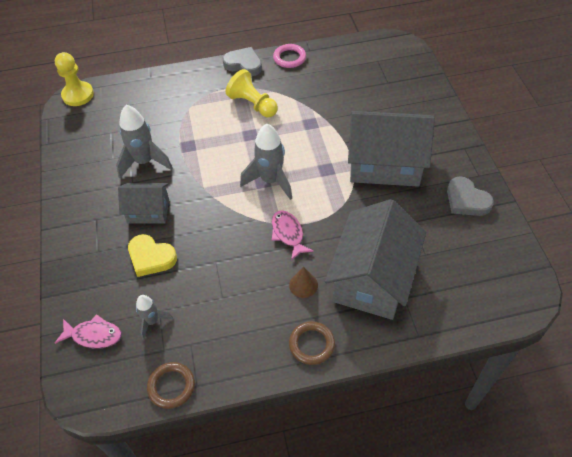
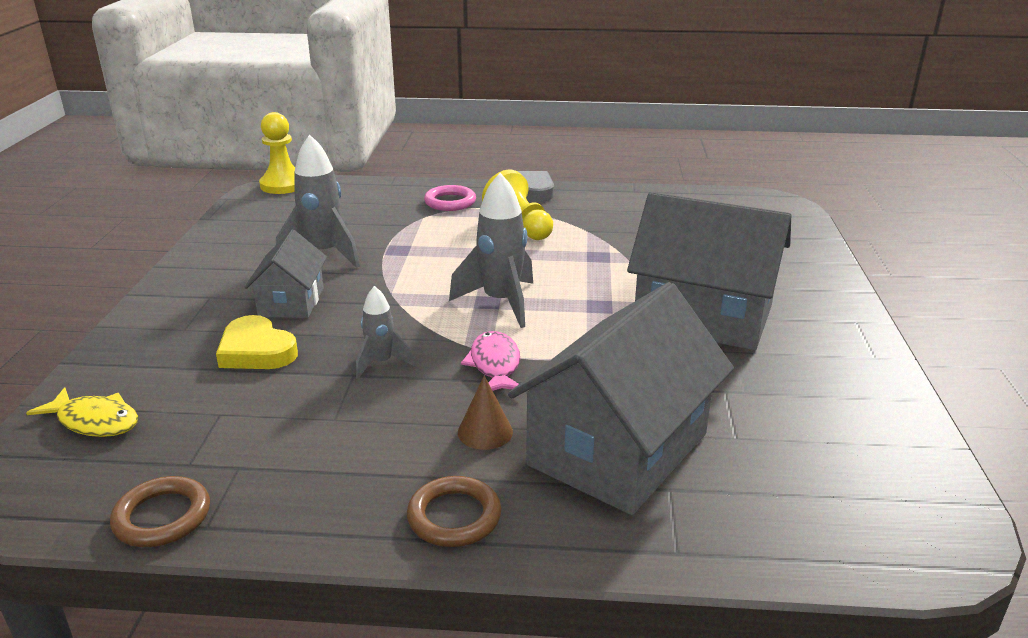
camera: 15 degrees right, 25 degrees down
(94, 335) = (94, 421): pink fish -> yellow fish
(148, 211) = (291, 302): grey house -> grey house turned 75 degrees clockwise
(152, 321) = (199, 424): grey rocket -> grey rocket (381, 363)
(289, 58) = (600, 193): pink ring -> pink ring (450, 202)
(466, 200) = (841, 383): grey heart -> none

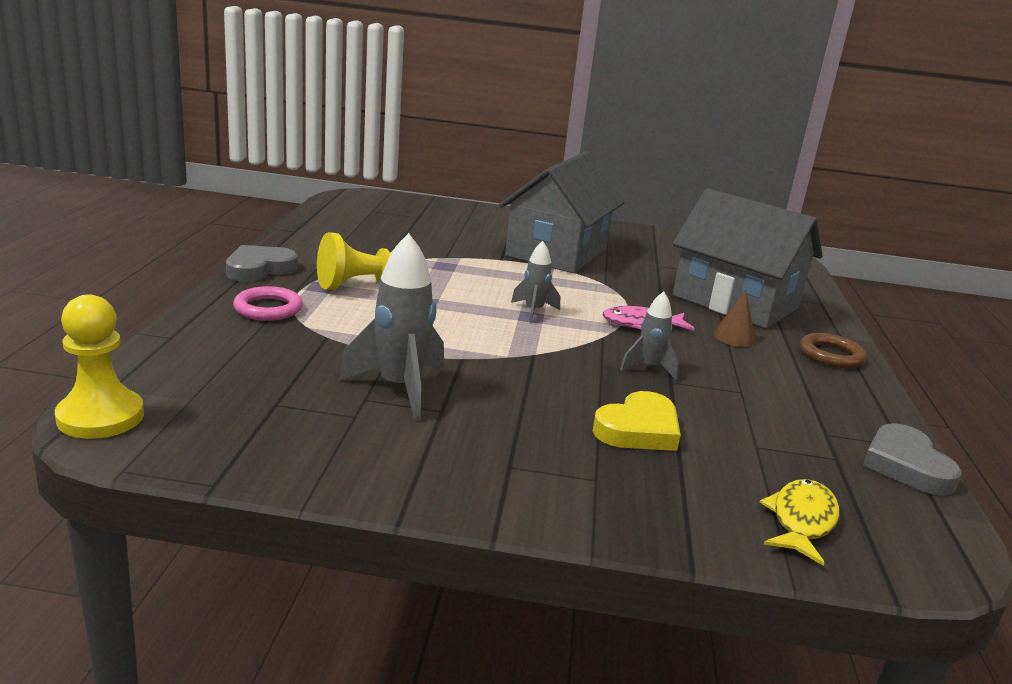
camera: 90 degrees left, 5 degrees down
(162, 517) = (906, 465): brown ring -> grey heart
(291, 302) = (527, 410): grey house -> none
(501, 303) = (533, 311): grey rocket -> grey rocket, size x0.57

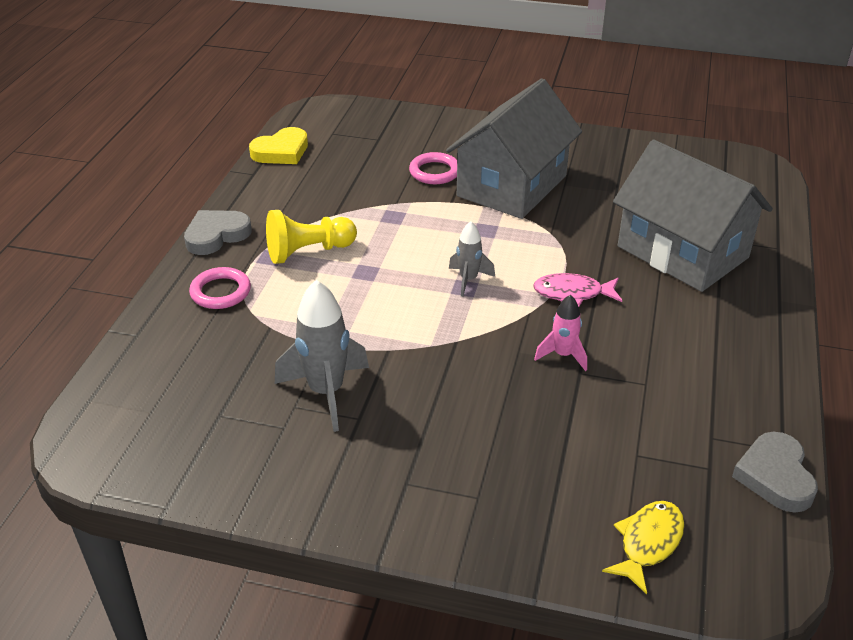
camera: 10 degrees right, 15 degrees up
(100, 417) = (80, 435): yellow pawn -> none
(479, 240) = (434, 172): none -> pink ring
(638, 429) = (531, 436): yellow heart -> yellow heart (281, 151)
(648, 368) = (563, 355): grey rocket -> pink rocket
(734, 337) = (663, 307): brown cone -> none
(831, 355) = (757, 328): brown ring -> none

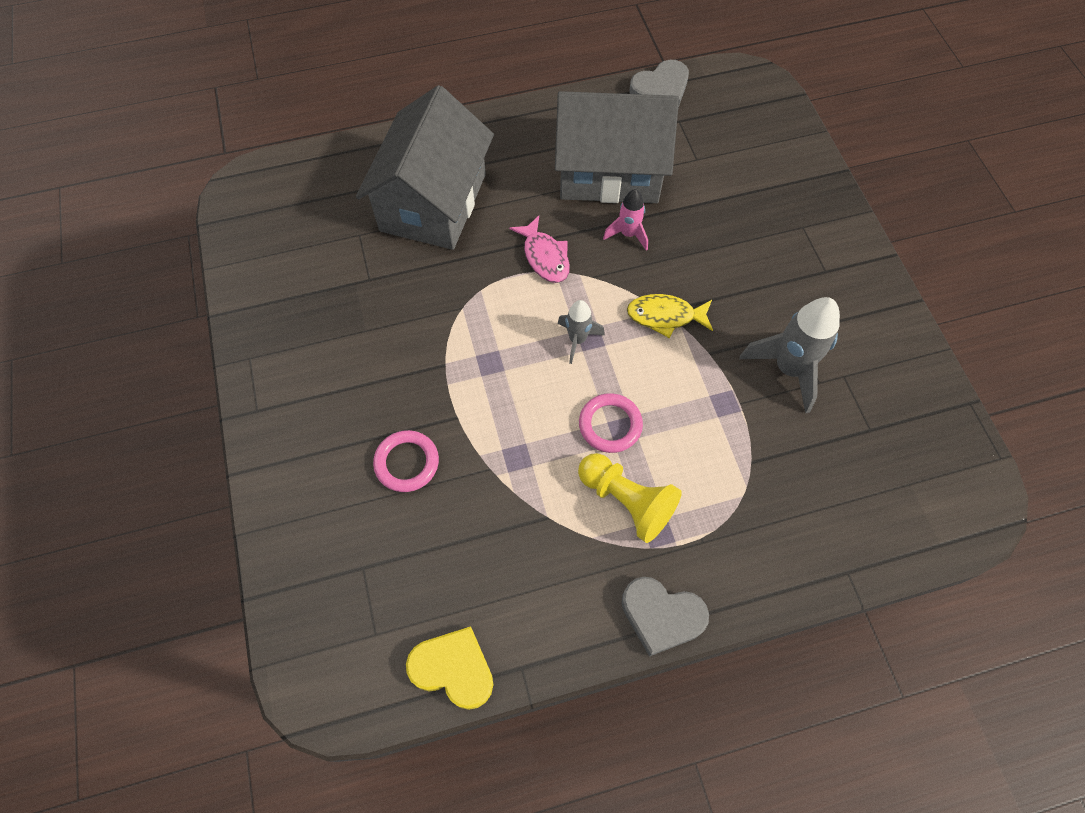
camera: 120 degrees left, 25 degrees up
(220, 292) = (740, 540): pink ring -> pink ring (610, 425)
(512, 186) = (394, 375): grey house -> grey house (609, 171)
(648, 543) = (765, 132): yellow fish -> yellow fish (665, 316)

